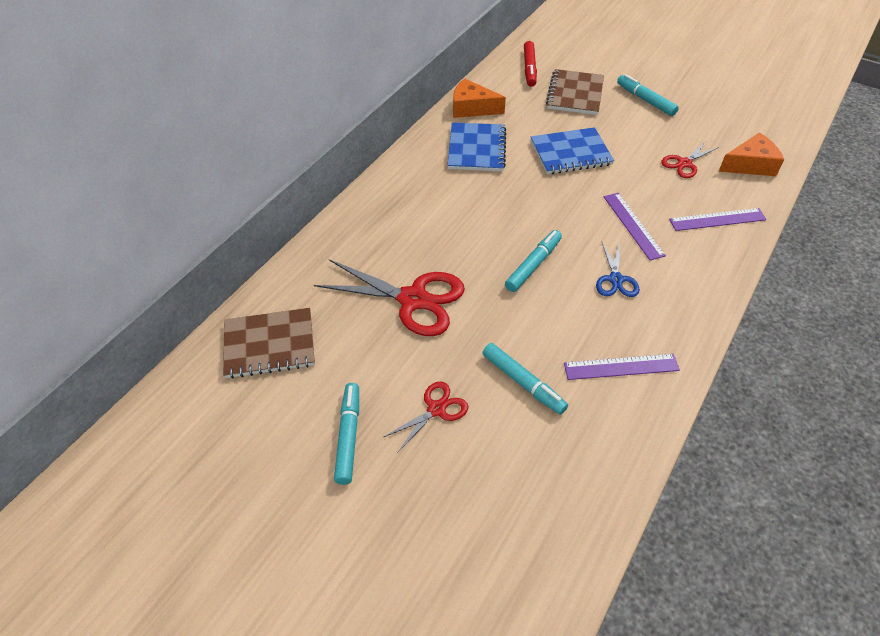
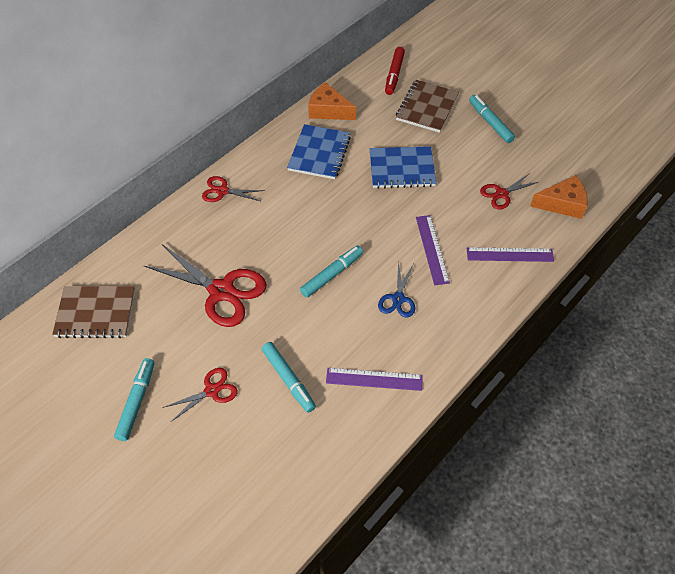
camera: 10 degrees right, 5 degrees up
(381, 198) = (222, 191): none -> red scissors

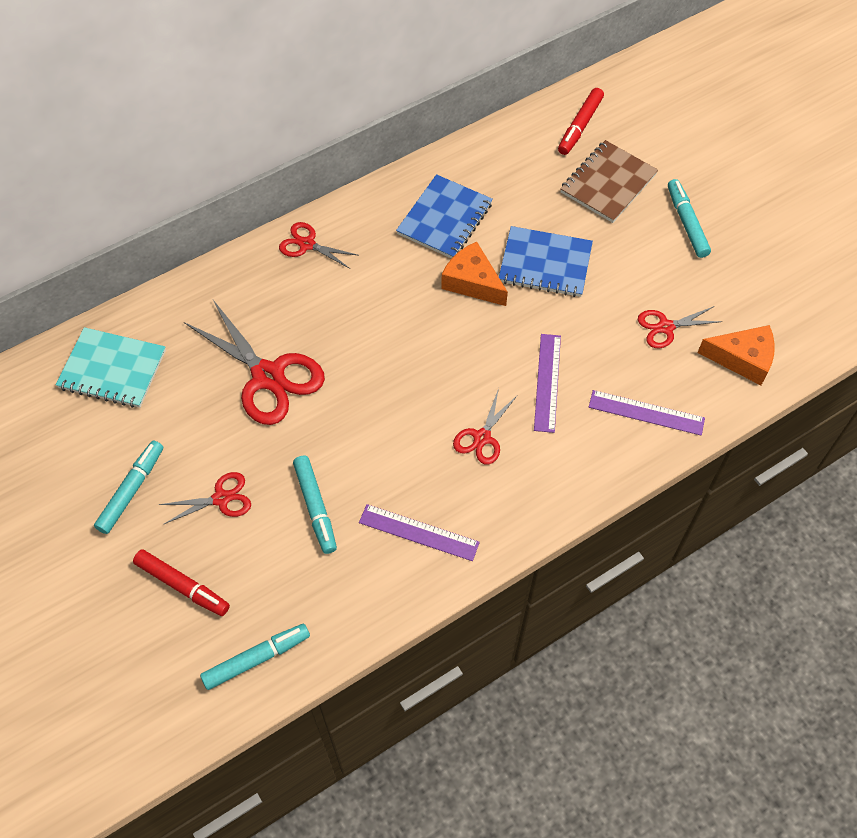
camera: 15 degrees right, 5 degrees up
(95, 313) = (112, 369): brown notebook -> turquoise notebook
(200, 466) = (182, 586): none -> red marker
(328, 110) = (475, 160): orange cheese -> orange cheese (472, 282)
(332, 274) = (409, 386): turquoise marker -> turquoise marker (256, 658)
(398, 299) = (482, 437): blue scissors -> red scissors

